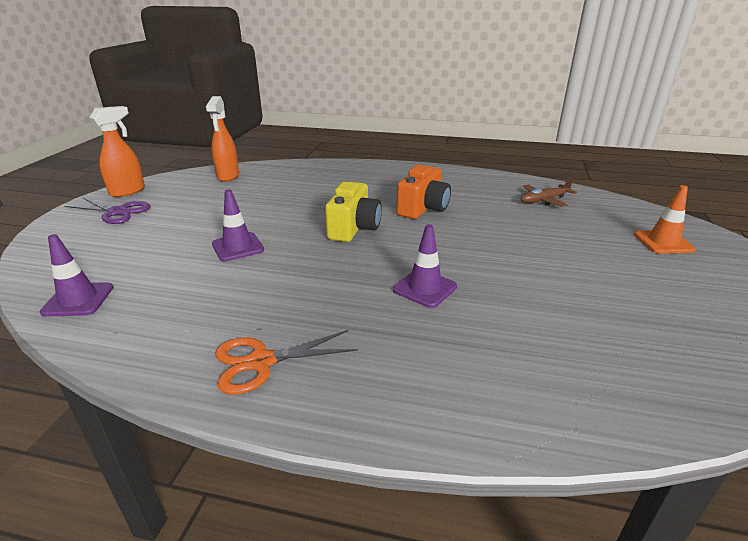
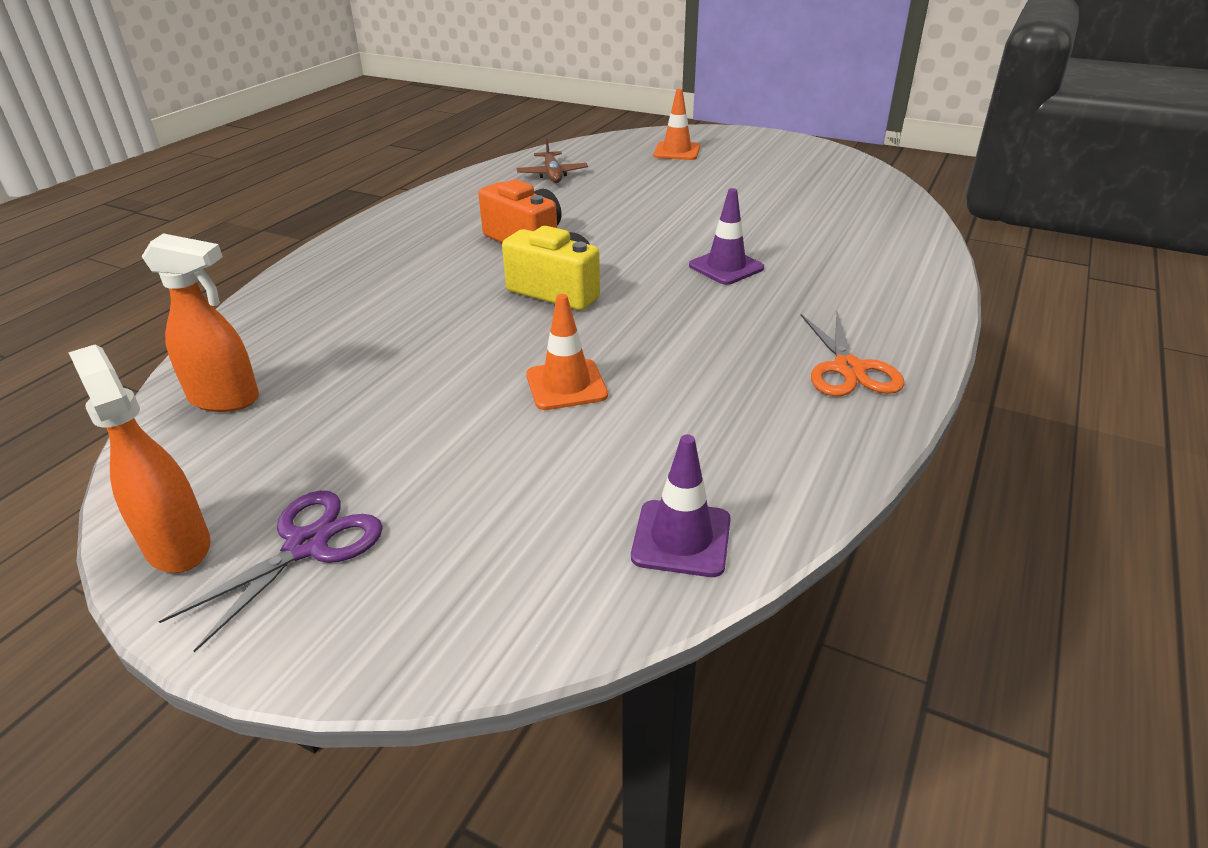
camera: 75 degrees left, 5 degrees up
(238, 247) = (566, 385): purple traffic cone -> orange traffic cone

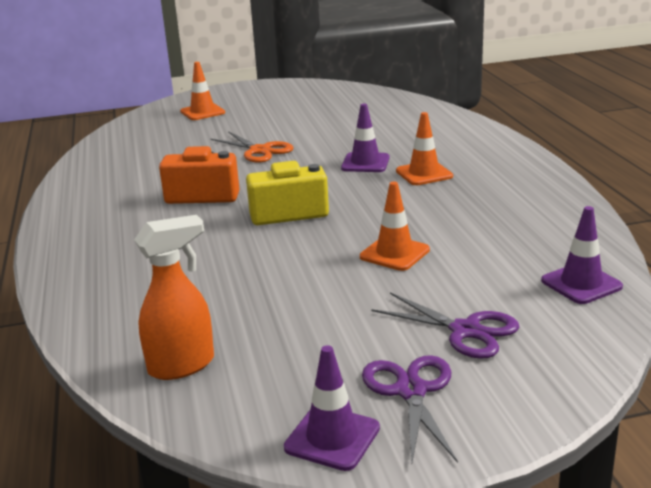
camera: 40 degrees left, 10 degrees down
(177, 545) = (332, 438): orange spray bottle -> purple traffic cone
(466, 514) = (465, 331): none -> purple scissors
(552, 174) = (136, 152): brown plane -> none
(763, 306) = (424, 174): none -> orange traffic cone
(848, 369) = (518, 184): orange scissors -> orange scissors (259, 151)

